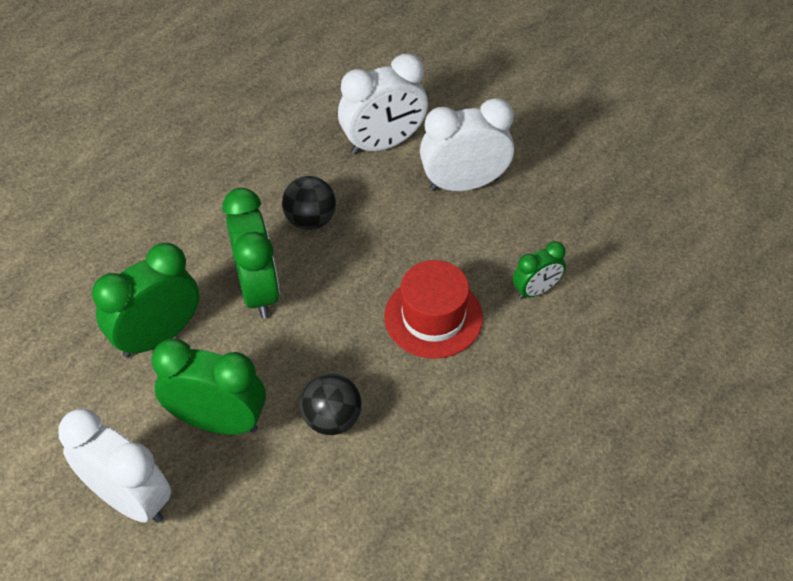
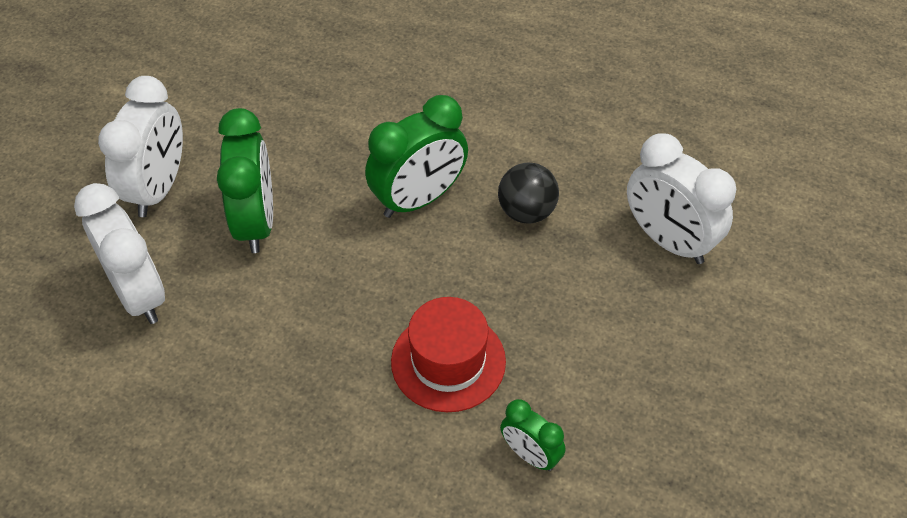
camera: 70 degrees right, 0 degrees up
(158, 336) = (333, 144): green clock -> none
(332, 419) = (288, 311): black ball -> none
(464, 184) = (652, 336): white clock -> white clock (138, 294)

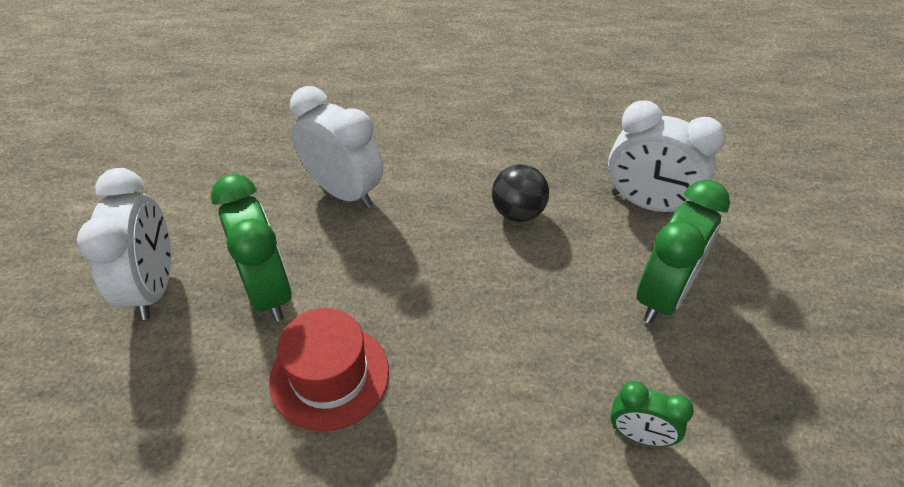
camera: 20 degrees left, 5 degrees down
(138, 294) = (166, 400): white clock -> white clock (344, 192)
(418, 199) = (417, 228): green clock -> green clock (663, 295)
(448, 361) = (516, 368): red hat -> red hat (329, 376)

